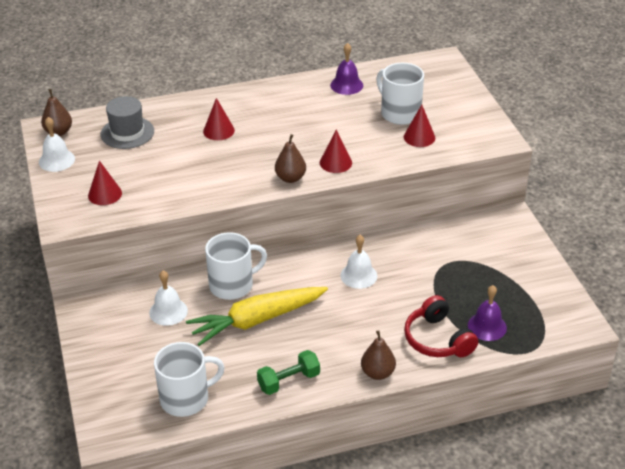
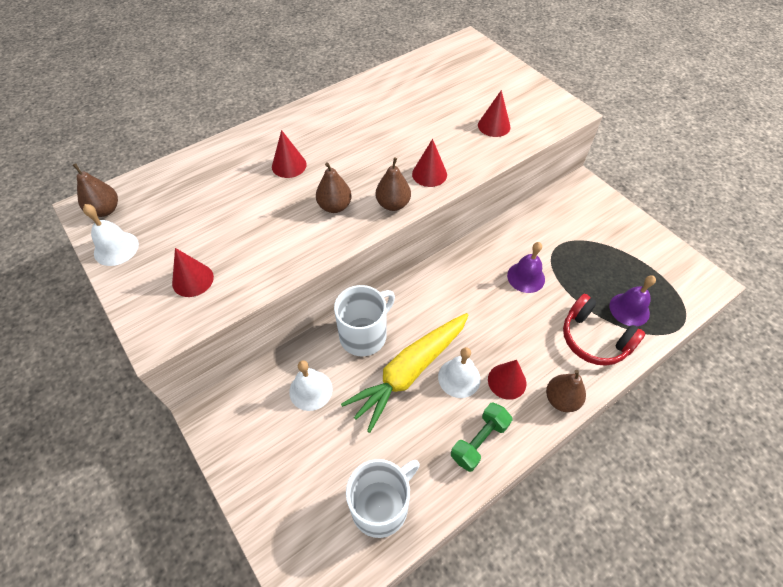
camera: 20 degrees left, 15 degrees up
(127, 133) = (188, 192): grey hat -> none
(241, 169) = (335, 206): none -> brown pear
(337, 348) = (507, 381): none -> red cone
(346, 85) = (393, 85): purple bell -> purple bell (526, 277)
(358, 275) = (482, 286): white bell -> white bell (459, 378)
(400, 113) = (460, 104): white mug -> none

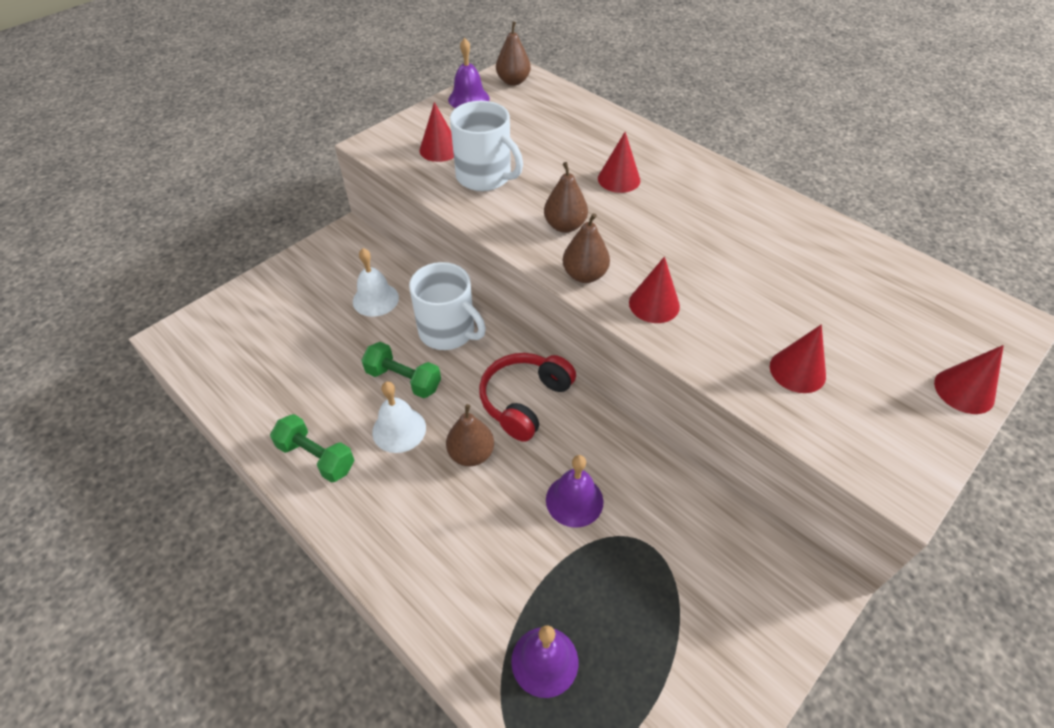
camera: 80 degrees right, 5 degrees down
(116, 248) = (469, 99): white bell -> purple bell
(381, 505) = (249, 375): white mug -> white mug (485, 177)
(410, 372) = (403, 380): yellow carrot -> green dumbbell
(507, 381) = (398, 483): red cone -> red cone (964, 391)
(561, 399) = (374, 550): brown pear -> brown pear (471, 454)
(594, 339) = (478, 600): red headphones -> red headphones (524, 401)

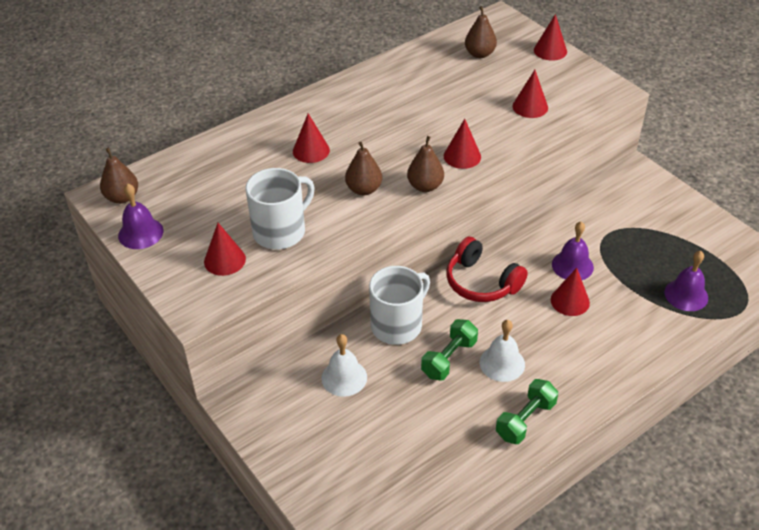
camera: 80 degrees left, 5 degrees down
(471, 454) = (529, 319): brown pear -> brown pear (479, 54)
(507, 499) = (570, 301): none -> red cone

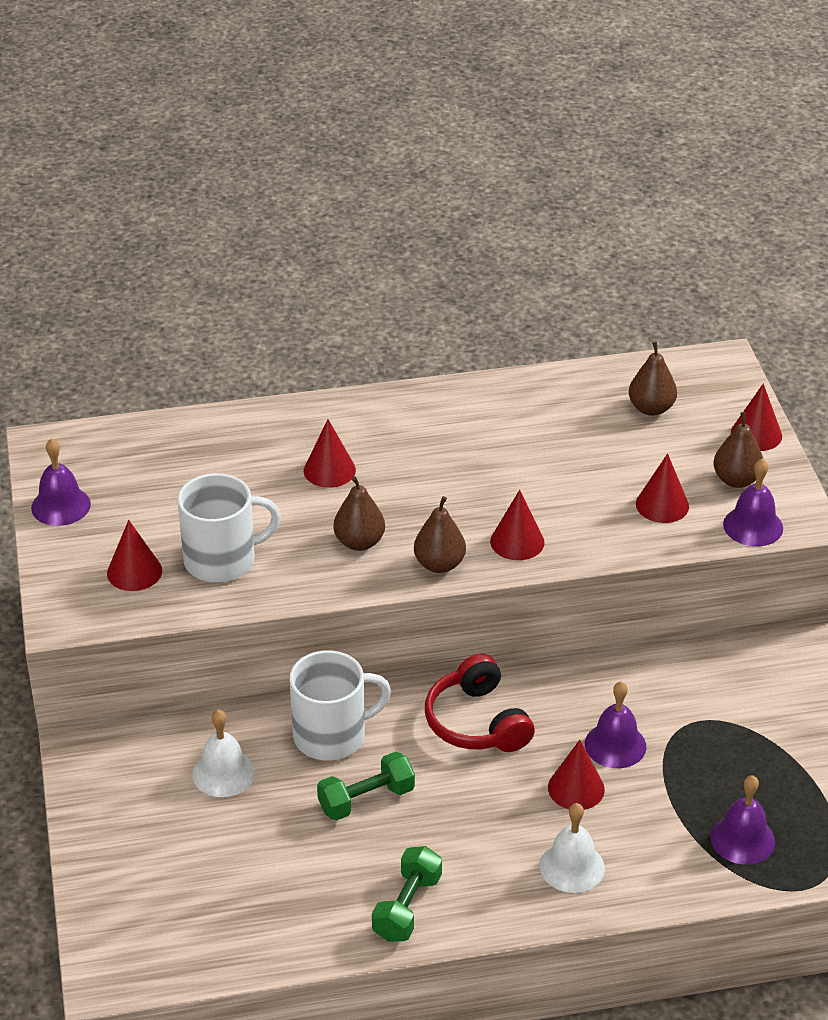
camera: 25 degrees right, 5 degrees down
(122, 197) = (67, 455): brown pear -> brown pear (736, 480)
(502, 363) = (428, 830): white bell -> white bell (572, 867)
(525, 420) = (407, 907): green dumbbell -> green dumbbell turned 45 degrees counterclockwise
(590, 102) = (753, 526): none -> purple bell

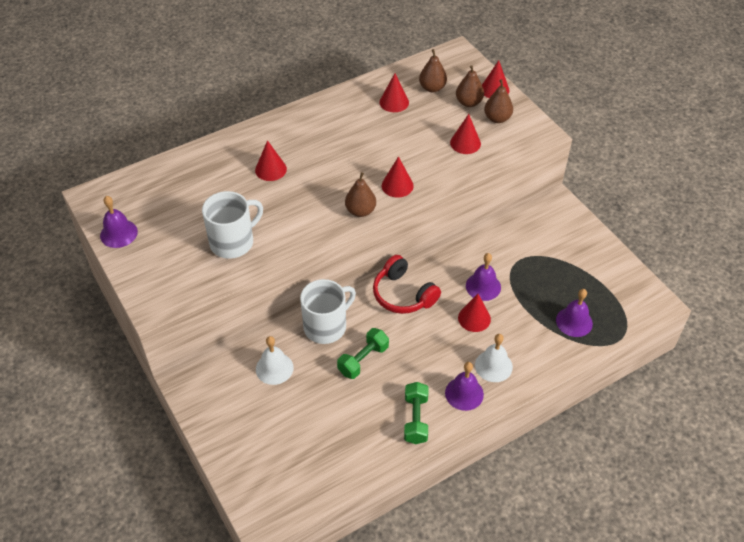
camera: 20 degrees left, 10 degrees up
(134, 572) = (183, 264): red cone -> red cone (394, 102)
(359, 542) = (308, 209): brown pear -> brown pear (468, 102)
(753, 526) = (519, 143): purple bell -> purple bell (464, 393)

